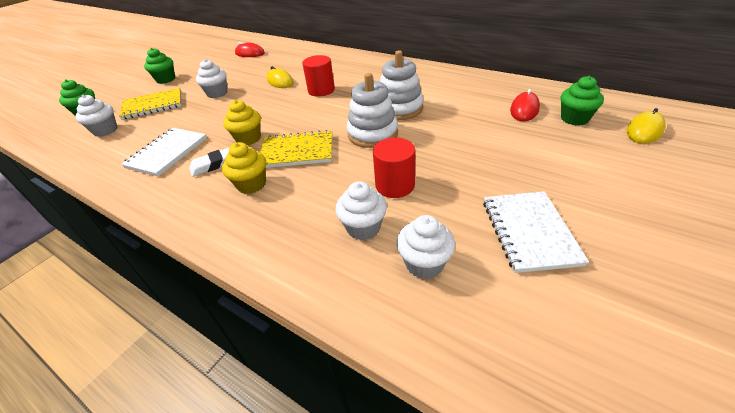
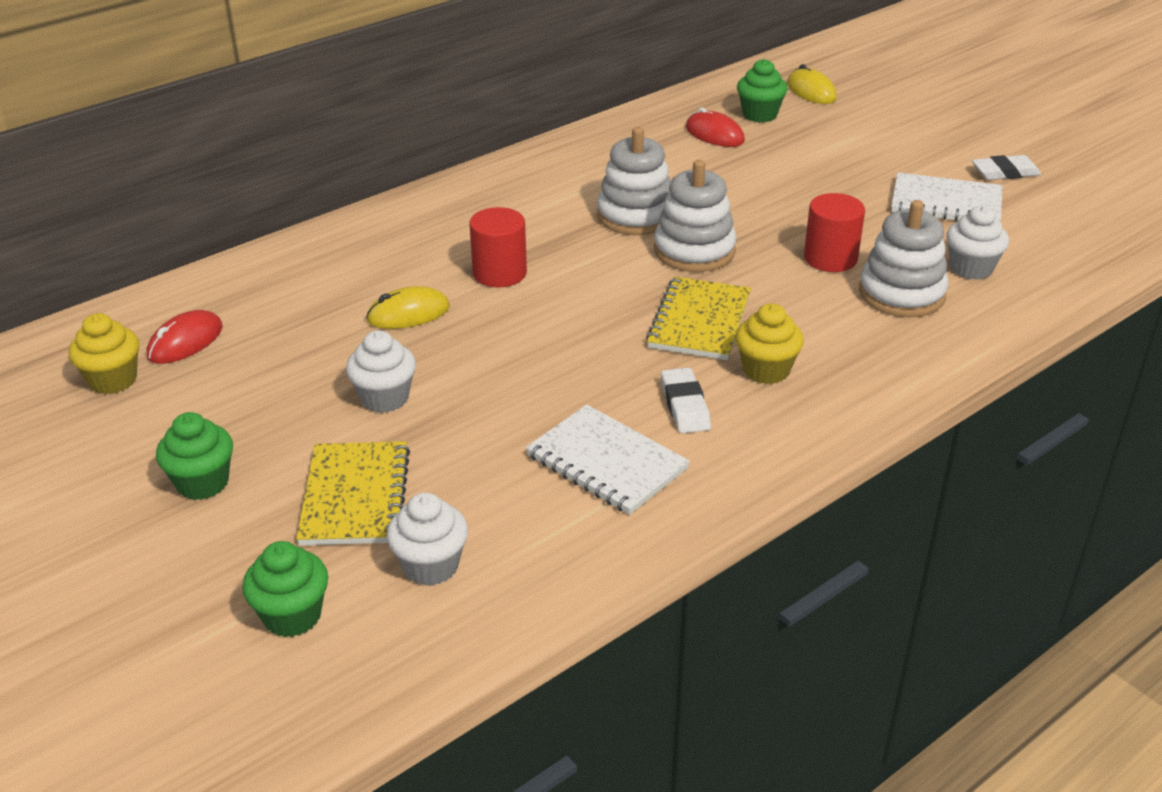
camera: 75 degrees left, 5 degrees down
(248, 139) = (622, 366): yellow cupcake -> yellow cupcake (113, 380)
(363, 228) = (901, 294): white cupcake -> white stacking toy
(633, 266) = (1005, 172): none -> white eraser

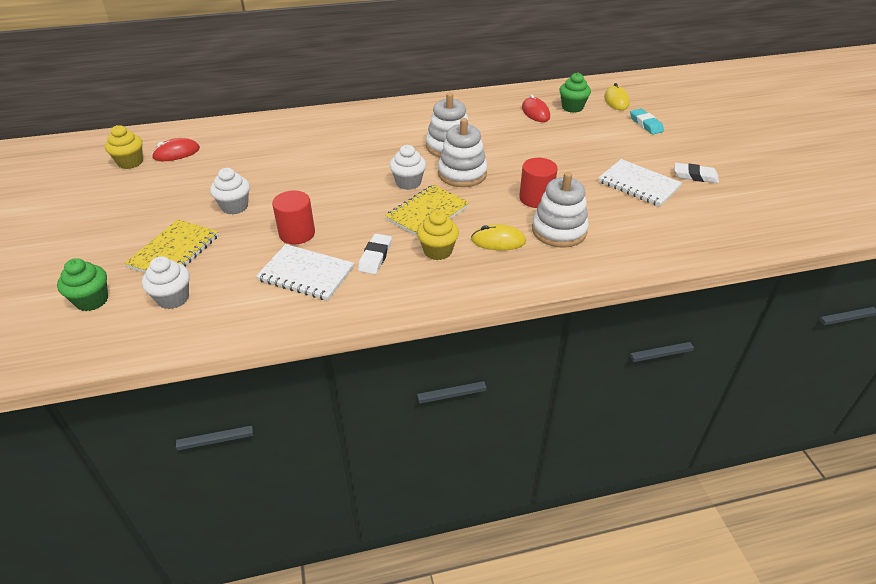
camera: 25 degrees right, 5 degrees up
(202, 483) = (118, 223): green cupcake -> none
(408, 314) = (286, 167): yellow mouse -> yellow mouse (498, 241)
(499, 273) = (350, 159): red cylinder -> red cylinder (297, 233)
(606, 462) = (306, 274): white notebook -> white notebook turned 45 degrees counterclockwise
(880, 116) = (646, 124): none -> turquoise eraser
(971, 268) = (617, 228): white cupcake -> white cupcake (408, 183)

